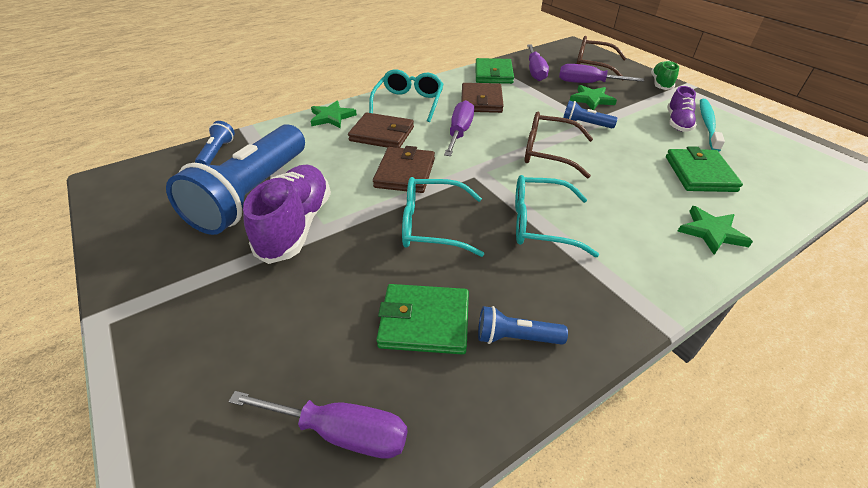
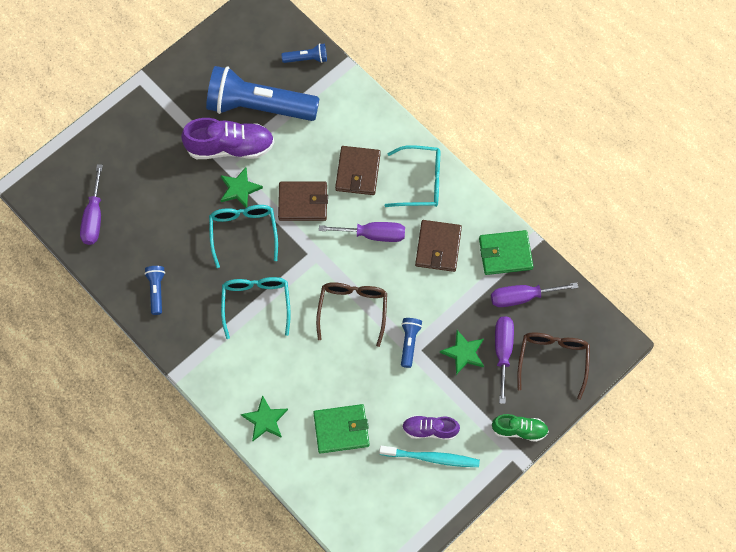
camera: 80 degrees right, 25 degrees up
(331, 117) = (379, 123): green star -> green star (239, 189)
(424, 321) = (161, 242): green wallet -> none
(481, 101) = (438, 247): brown wallet -> brown wallet turned 75 degrees counterclockwise

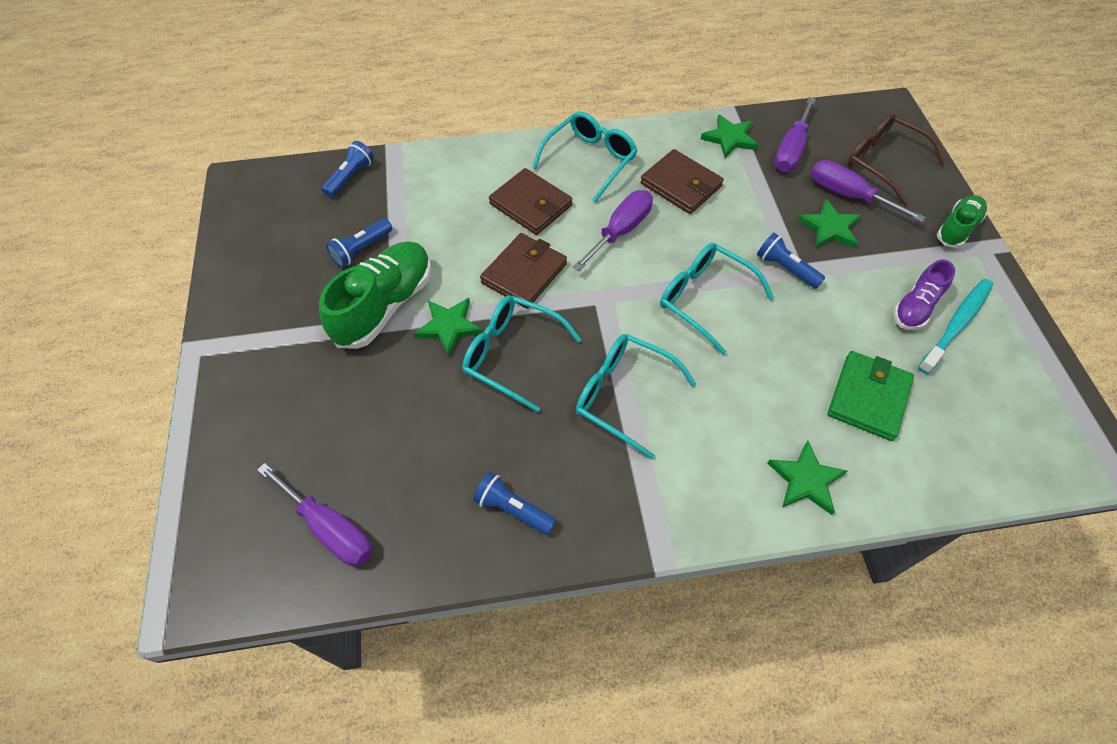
camera: 55 degrees left, 10 degrees down
(230, 147) = (385, 305): purple shoe -> green shoe
(258, 106) = (361, 249): blue flashlight -> blue flashlight, size x0.42
(353, 309) = (704, 299): brown glasses -> turquoise glasses
(505, 254) = (730, 138): green wallet -> green star

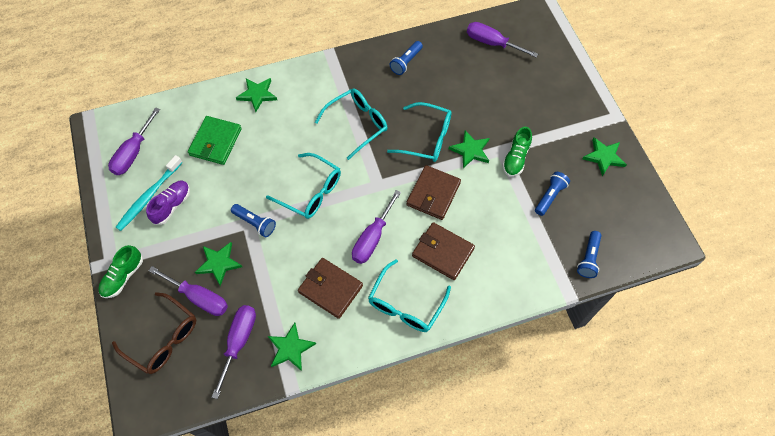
camera: 170 degrees right, 5 degrees up
(254, 290) = (604, 157): none -> green star
(385, 305) = (515, 158): green shoe -> green shoe, size x0.59
(513, 509) = (406, 62): blue flashlight -> blue flashlight turned 105 degrees clockwise
(623, 395) = (357, 124): turquoise glasses -> turquoise glasses turned 60 degrees counterclockwise
(1008, 398) = (133, 153): none -> purple screwdriver

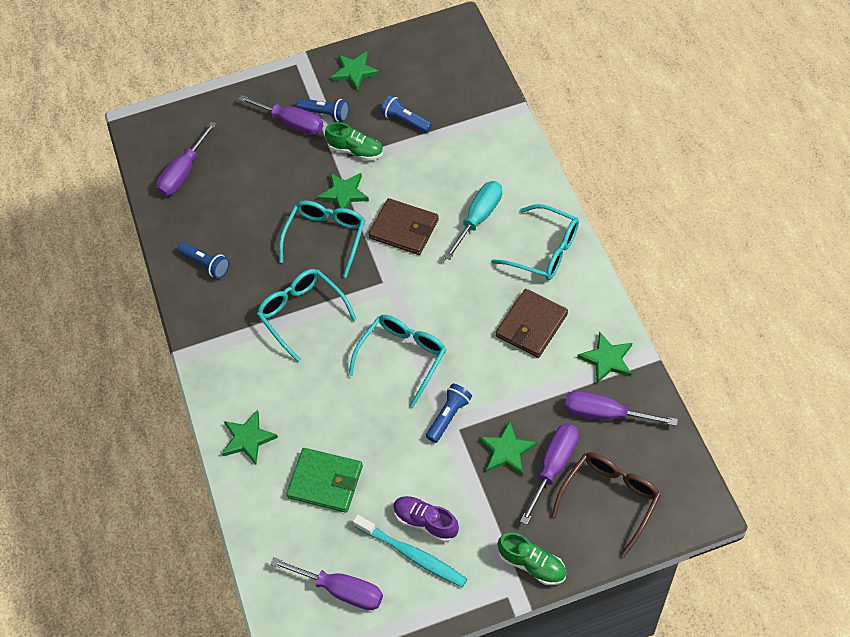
camera: 85 degrees left, 5 degrees down
(372, 238) = (464, 287): purple screwdriver -> purple screwdriver (292, 123)
(443, 252) = (479, 218): brown wallet -> turquoise screwdriver
(588, 258) = (479, 91): blue flashlight -> blue flashlight (325, 114)

